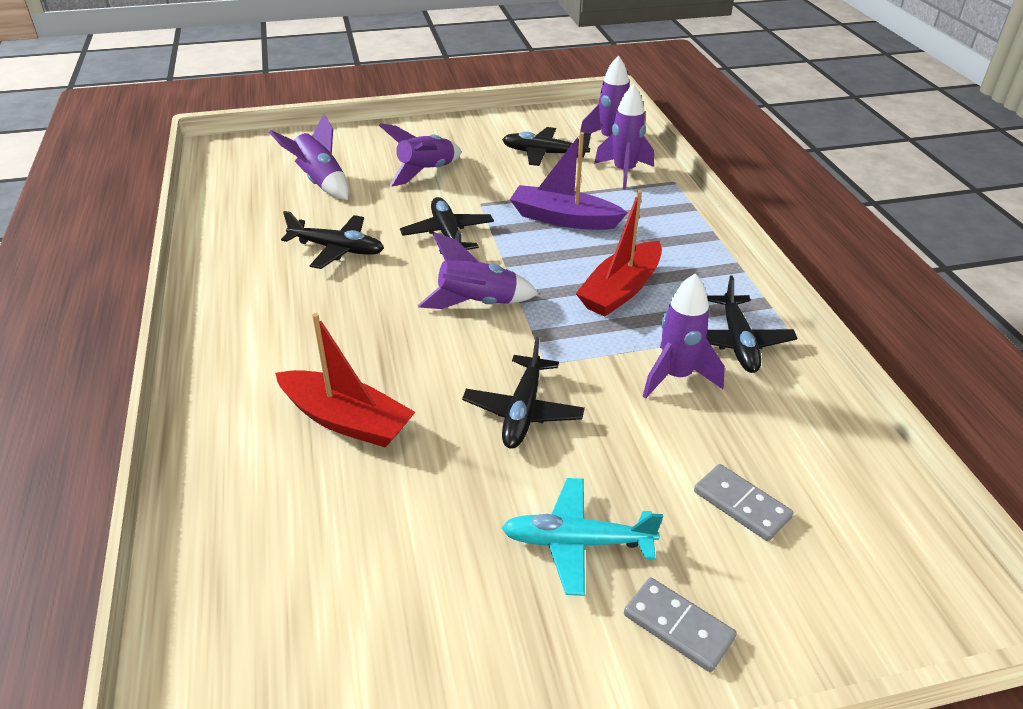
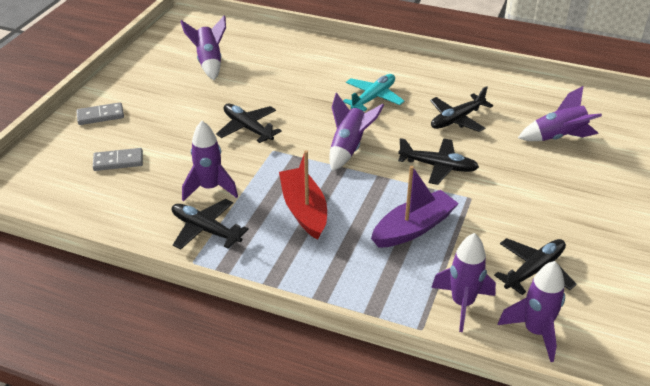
camera: 125 degrees right, 0 degrees up
(346, 420) = (300, 81): red boat -> none
(426, 172) = (542, 190): purple rocket -> purple rocket (209, 62)
(577, 542) = (162, 110): turquoise plane -> turquoise plane (373, 98)

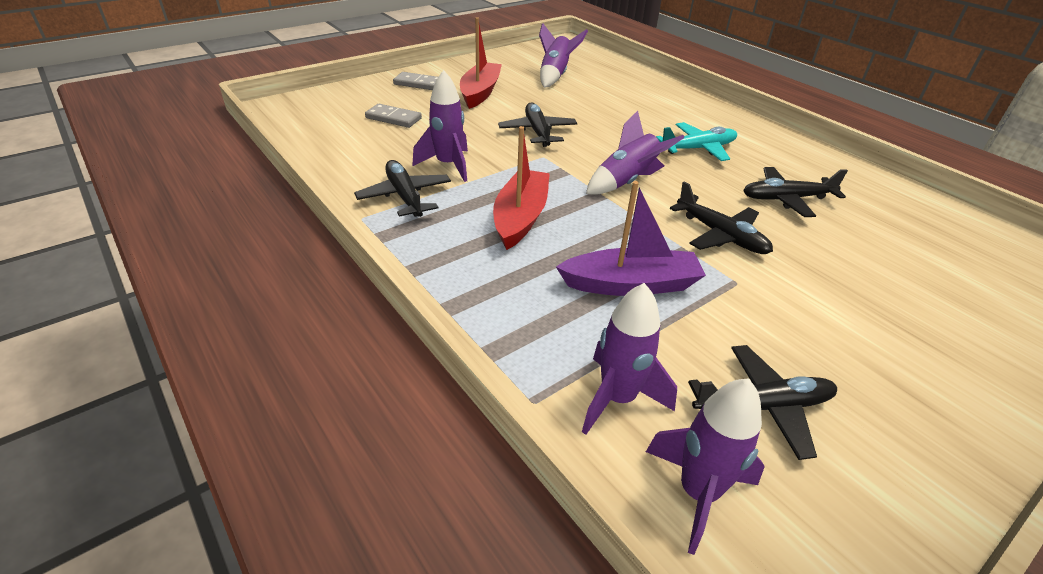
camera: 30 degrees right, 0 degrees up
(164, 105) = (480, 92): none -> red boat
(558, 137) = (924, 264): purple rocket -> none

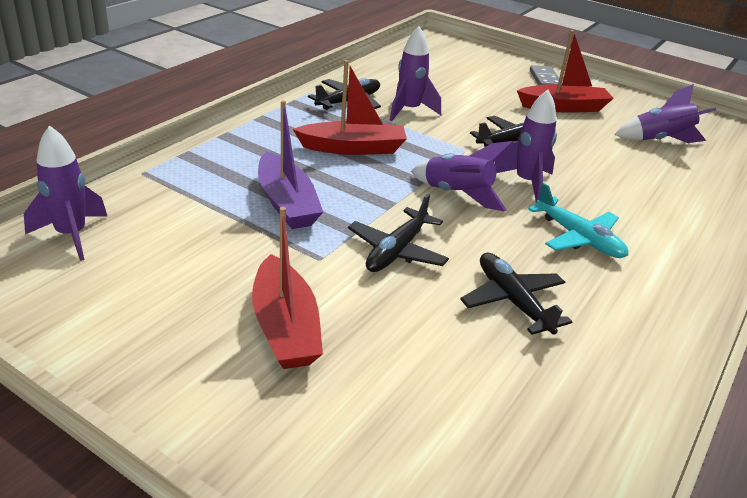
camera: 70 degrees right, 5 degrees down
(393, 118) = (466, 80): grey domino -> none
(617, 398) = (151, 202): purple rocket -> purple rocket (526, 183)
(762, 407) = (157, 266): black plane -> none
(850, 324) = (285, 327): none -> red boat

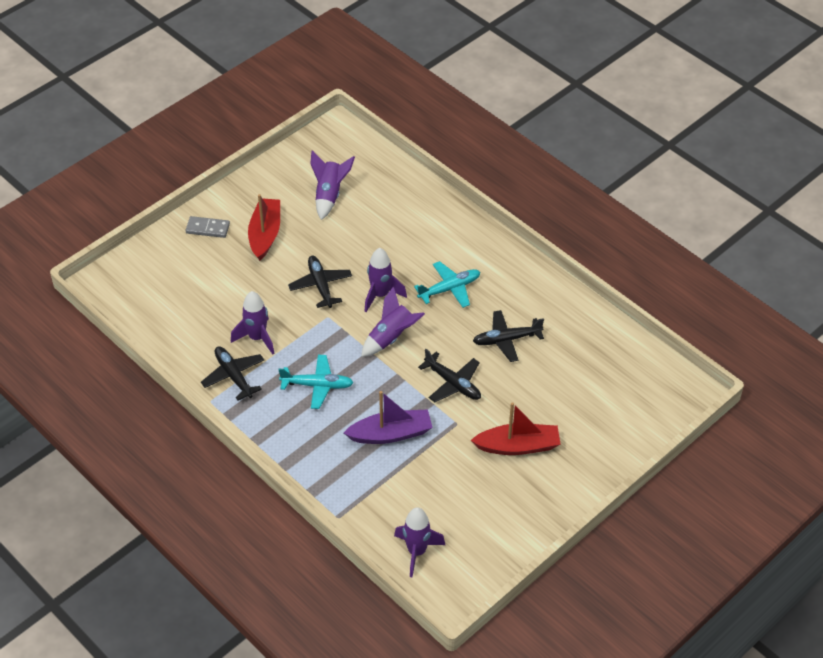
camera: 75 degrees left, 15 degrees up
(353, 148) = (317, 385): red boat -> turquoise plane

